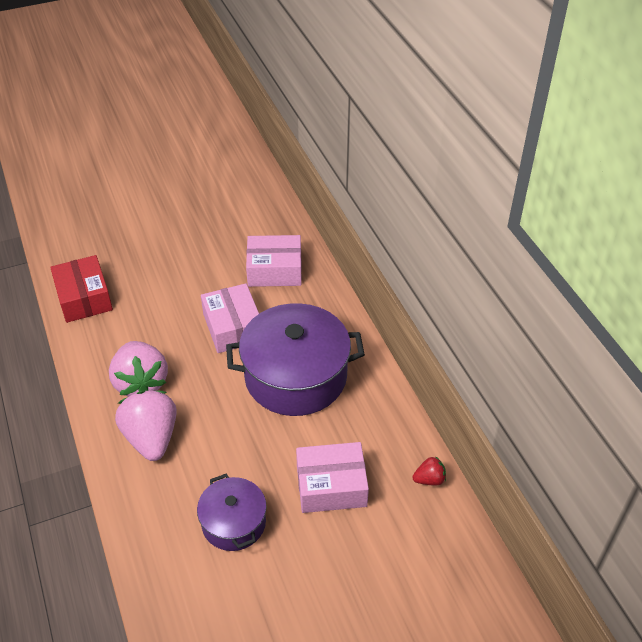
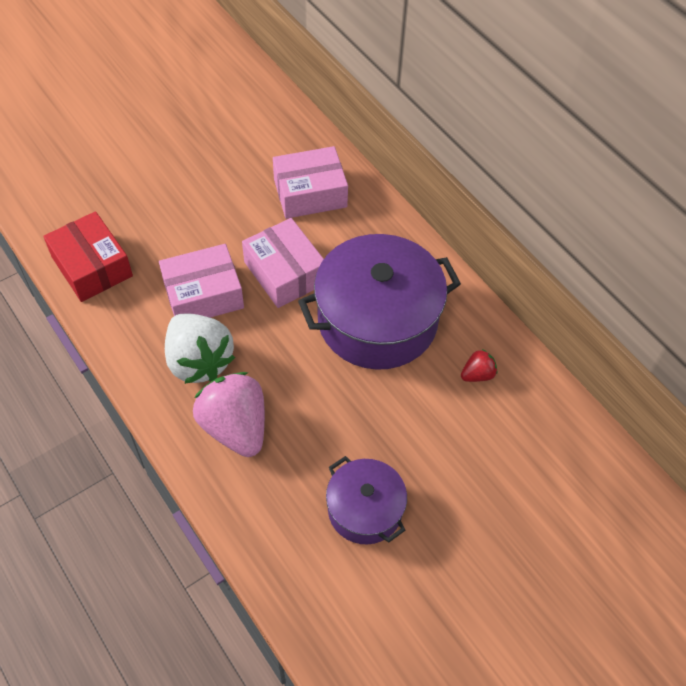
camera: 15 degrees left, 10 degrees up
(141, 382) = (199, 361): pink strawberry -> white strawberry
(331, 486) = (459, 443): pink box -> pink box (203, 294)
(429, 479) = (563, 414): red strawberry -> red strawberry (477, 374)

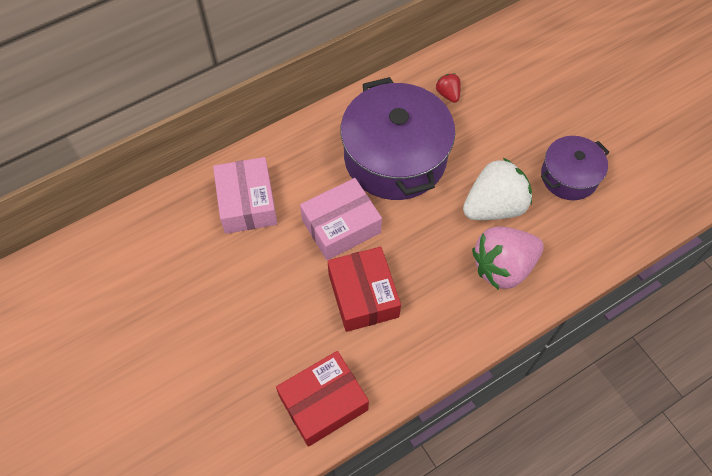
camera: 85 degrees left, 5 degrees up
(199, 361) = (437, 297): white strawberry -> white strawberry (494, 206)
(203, 294) = (363, 295): pink box -> red box

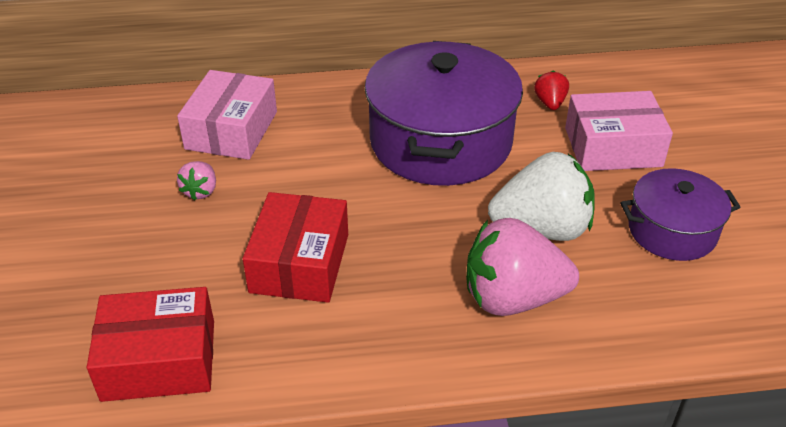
camera: 25 degrees right, 20 degrees down
(262, 265) = (201, 191): none -> pink strawberry
(341, 226) = (324, 185): pink box -> pink box (613, 147)

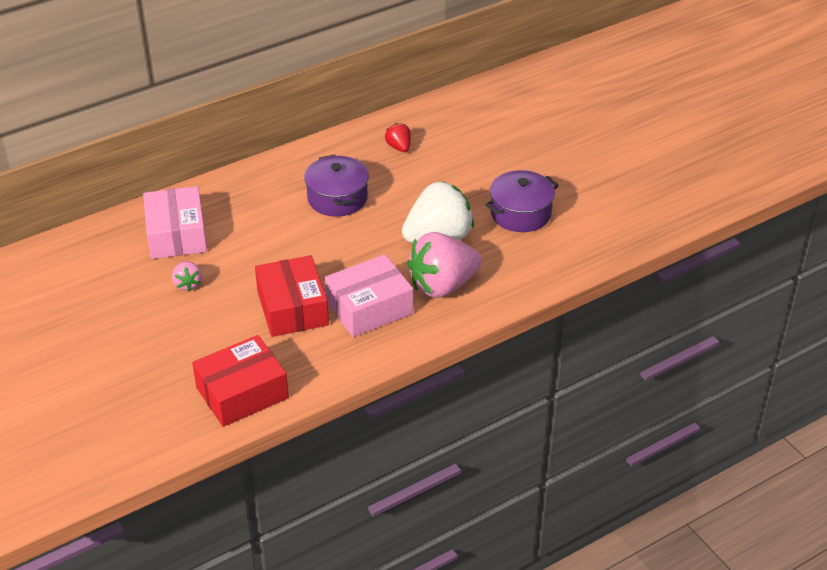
camera: 25 degrees left, 0 degrees up
(440, 142) = (337, 198): purple pot -> purple pot, size x0.55
(613, 147) = (458, 167): pink box -> pink box (369, 308)

